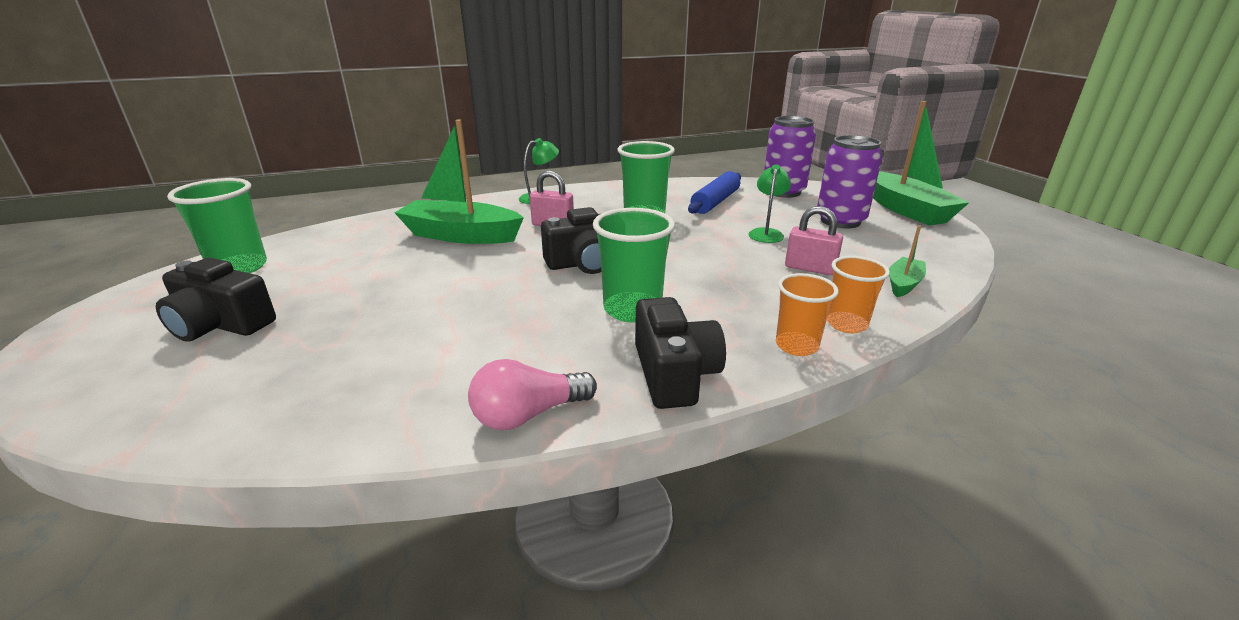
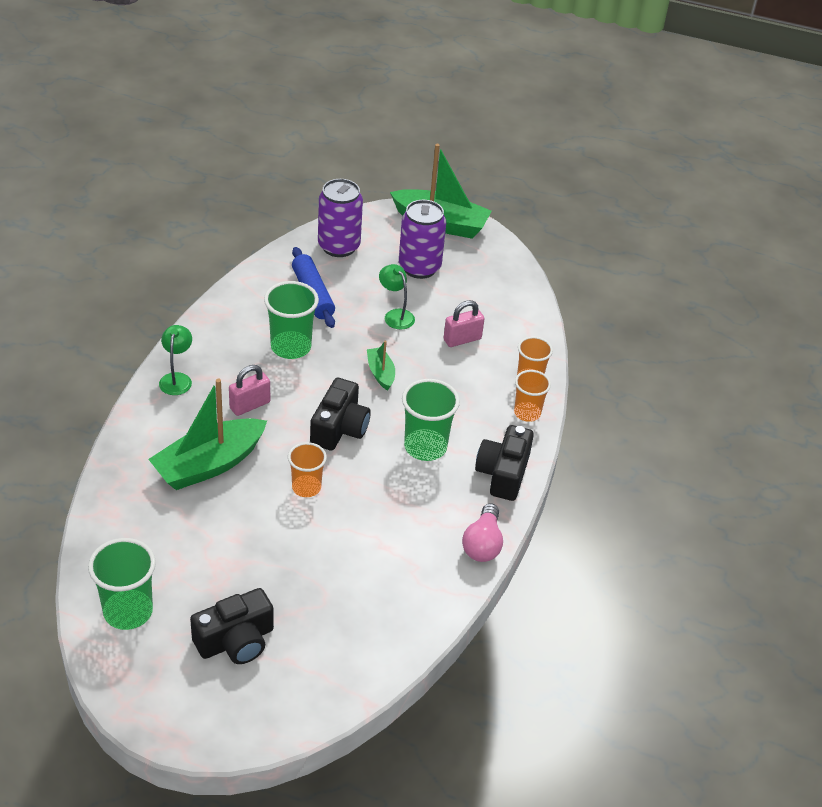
camera: 55 degrees left, 15 degrees up
(485, 278) = (306, 487): none -> orange cup
(674, 373) = (503, 473): black camera -> black camera turned 105 degrees counterclockwise
(903, 284) = (519, 321): green boat -> green boat (380, 373)

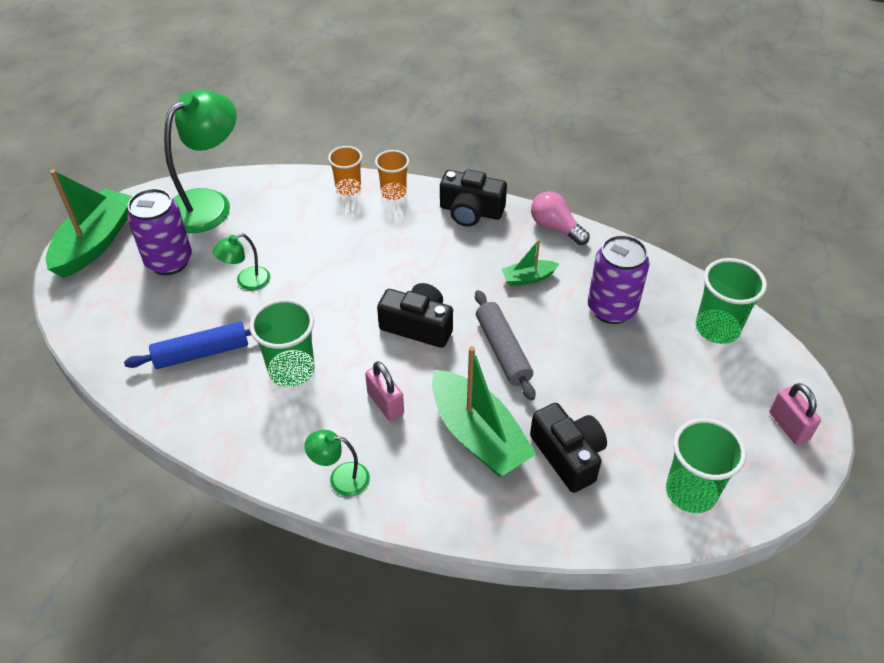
camera: 85 degrees left, 5 degrees up
(236, 641) = (703, 398): black camera -> black camera (568, 455)
(306, 487) = (502, 350): orange cup -> grey rolling pin
(339, 246) = (117, 330): purple can -> purple can (611, 309)
(380, 373) = (337, 294): green boat -> green boat (528, 278)
(425, 447) = (441, 262): green cup -> green cup (717, 328)
(462, 339) = (289, 232): pink padlock -> pink padlock (788, 426)
(482, 544) = (556, 227): pink light bulb -> pink light bulb turned 150 degrees counterclockwise
(497, 285) = (209, 203): none -> green lamp

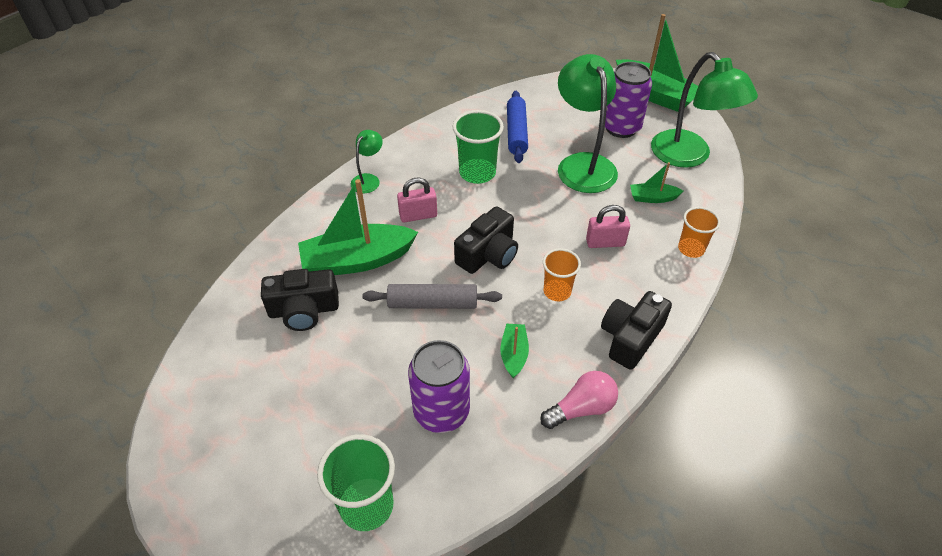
camera: 110 degrees right, 0 degrees up
(246, 281) = (582, 164): green lamp -> green lamp, size x2.10
(285, 221) = (652, 198): none -> green boat
(393, 192) = (677, 282): orange cup -> orange cup (557, 291)
(691, 492) = (216, 382): green cup -> none
(788, 426) = (217, 506): pink padlock -> pink padlock (605, 242)

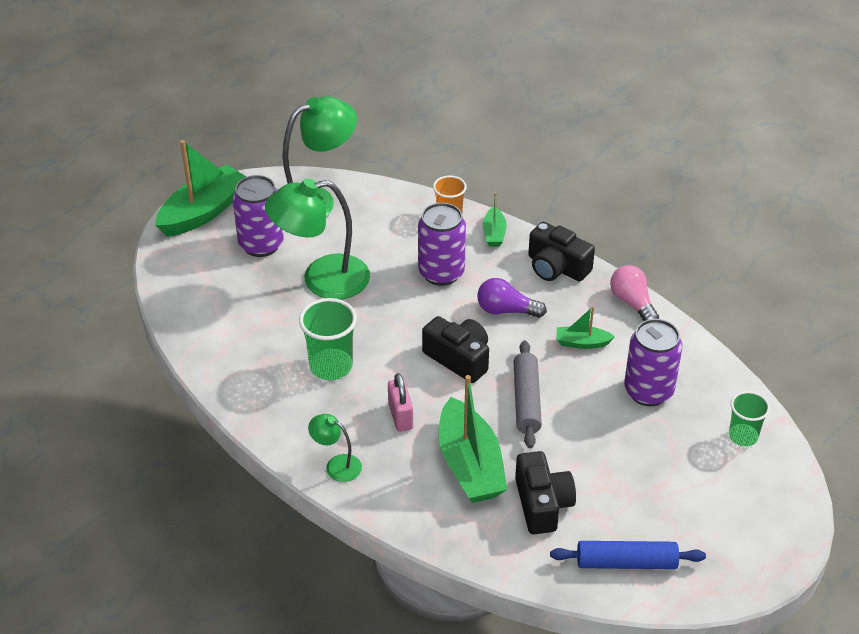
camera: 90 degrees left, 5 degrees down
(367, 506) = (743, 436): green cup -> green cup, size x0.65
(516, 132) = (260, 331): blue rolling pin -> blue rolling pin (626, 562)
(557, 291) = (506, 310): orange cup -> purple light bulb
(605, 242) = (441, 273): pink padlock -> purple can
(652, 198) = (378, 233): green boat -> green boat (494, 233)

